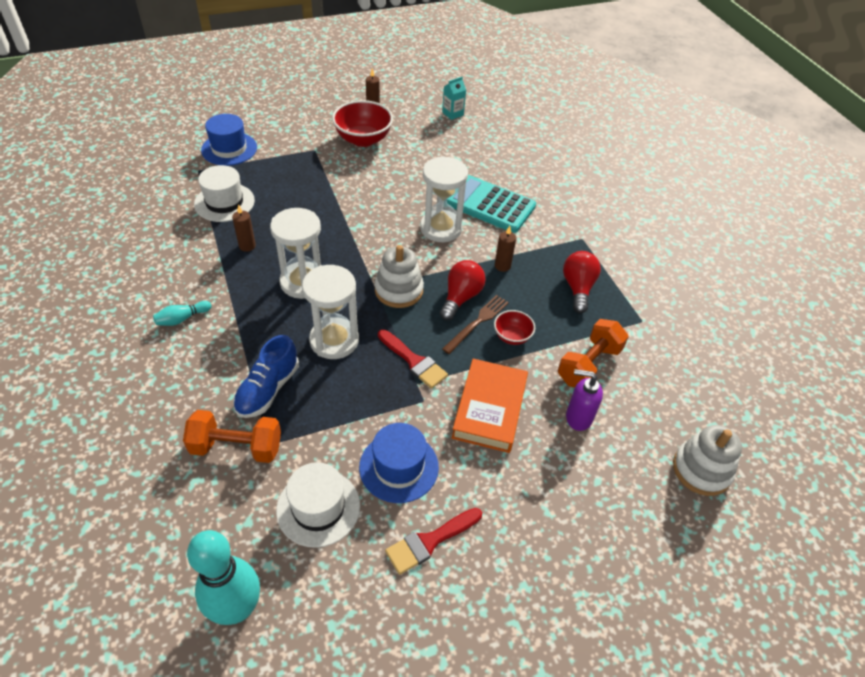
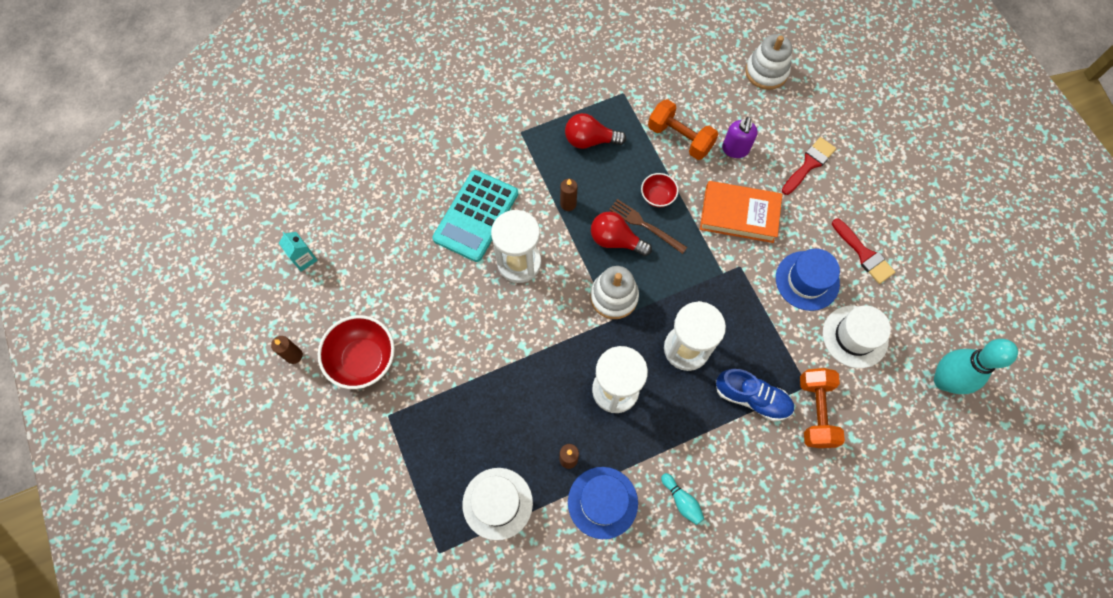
camera: 90 degrees left, 20 degrees up
(229, 149) = (391, 524): blue hat -> blue hat (602, 502)
(413, 361) = (699, 277): red brush -> red brush (809, 164)

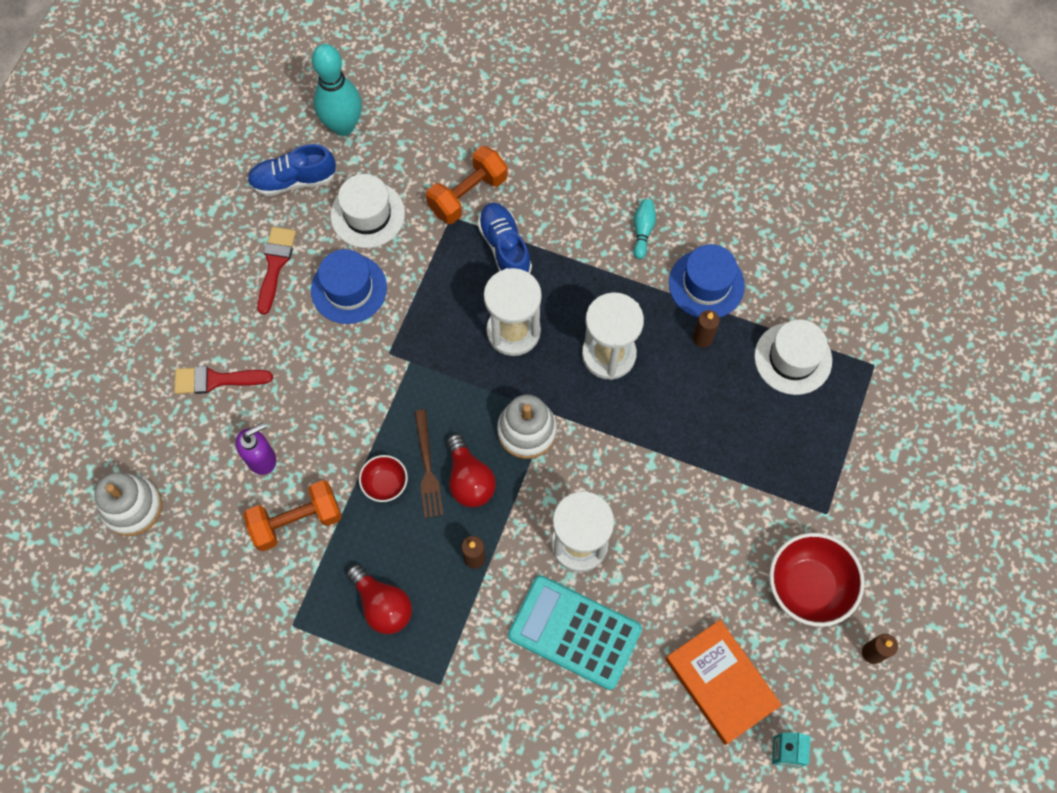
camera: 135 degrees left, 0 degrees up
(476, 216) = (574, 632): turquoise calculator -> turquoise calculator turned 135 degrees counterclockwise
(680, 138) = (296, 521): orange dumbbell -> orange dumbbell turned 75 degrees clockwise
(739, 215) = (334, 396): orange book -> orange book (721, 682)
(922, 314) = (293, 180): none -> blue shoe

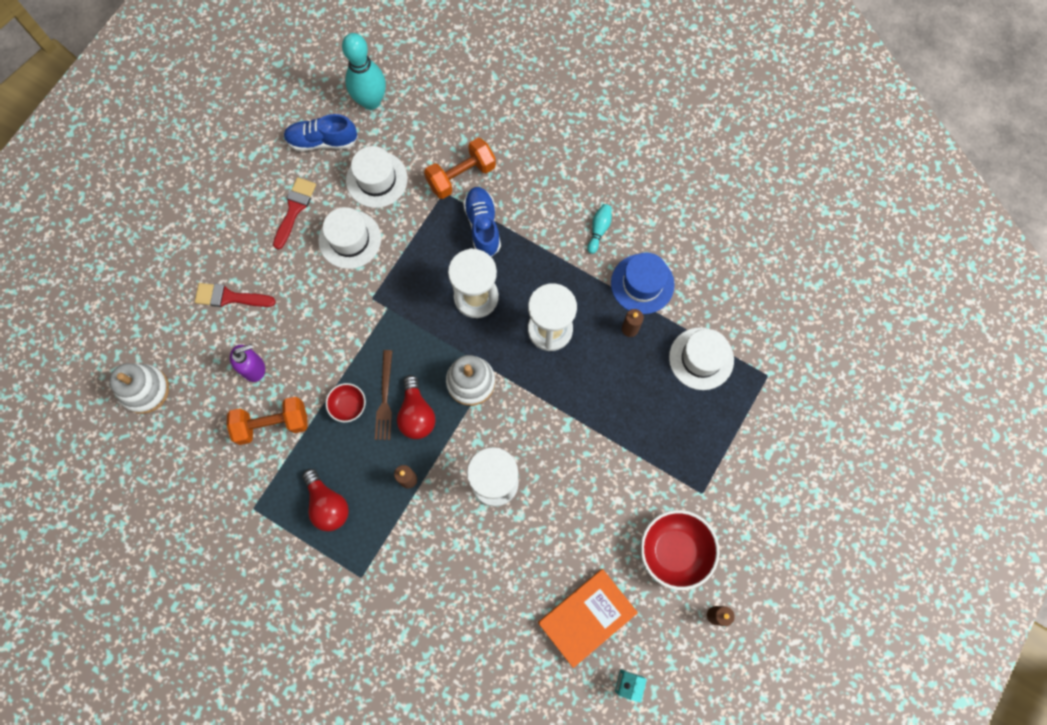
camera: 10 degrees right, 5 degrees up
(349, 289) = (350, 239): blue hat -> white hat
(574, 632) = (476, 554): turquoise calculator -> none
(721, 682) = (587, 617): orange book -> orange book turned 75 degrees clockwise

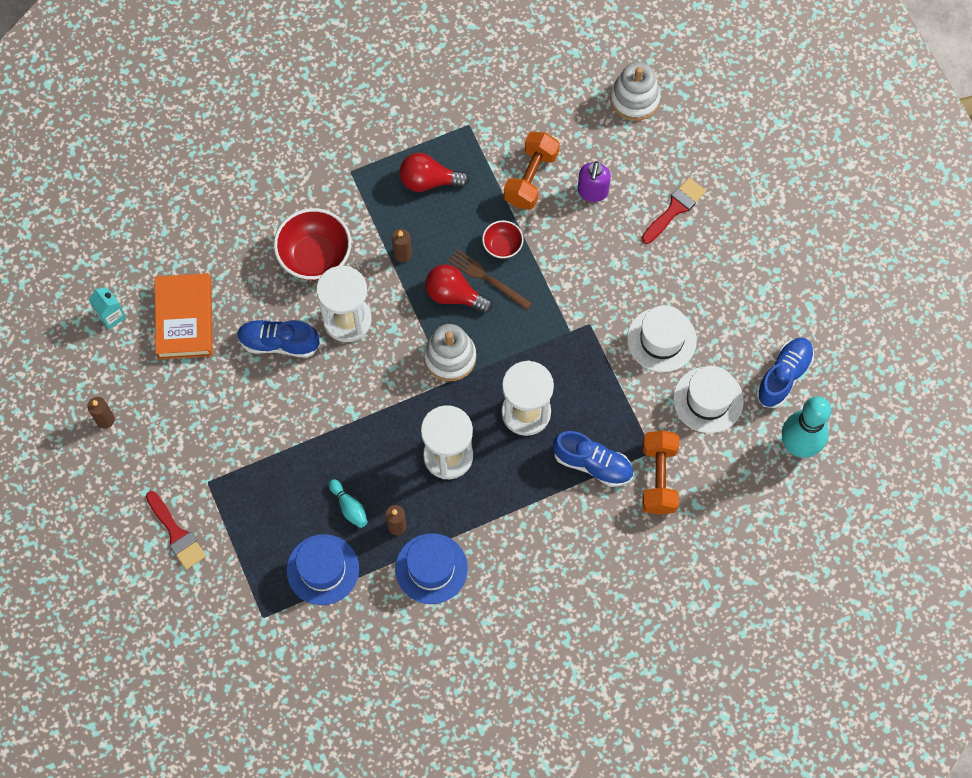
camera: 125 degrees right, 5 degrees down
(294, 209) = (726, 310): red brush -> red brush (176, 533)
(552, 523) = (279, 343): none -> blue shoe
(599, 230) = (513, 567): turquoise bowling pin -> turquoise bowling pin (349, 507)
(674, 551) = (180, 424): red bowl -> red bowl (315, 256)
(701, 358) = (322, 569): white hat -> blue hat

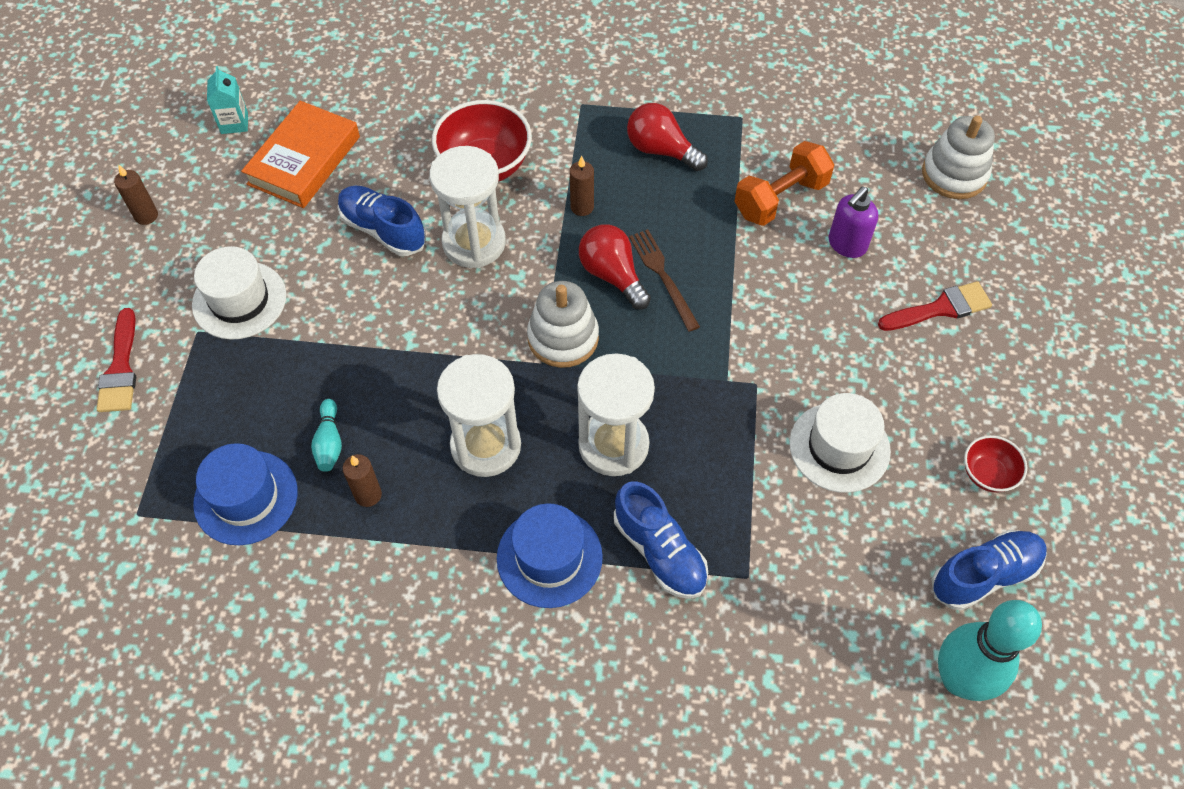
camera: 30 degrees right, 10 degrees down
(431, 568) = (372, 569): blue hat -> blue hat (549, 557)
(502, 246) = (703, 251): red bowl -> red bowl (987, 474)
(658, 478) = (737, 616): orange dumbbell -> none
(708, 400) = (861, 551): white hat -> white hat (239, 300)

